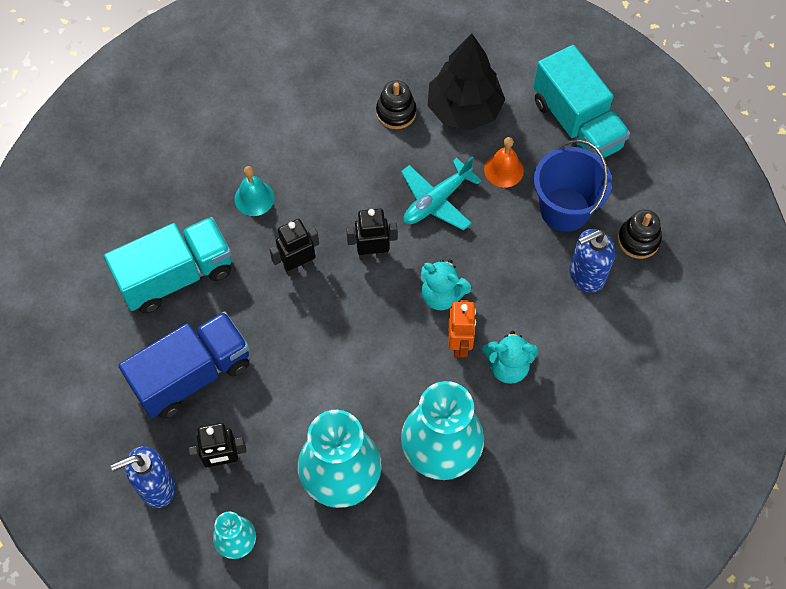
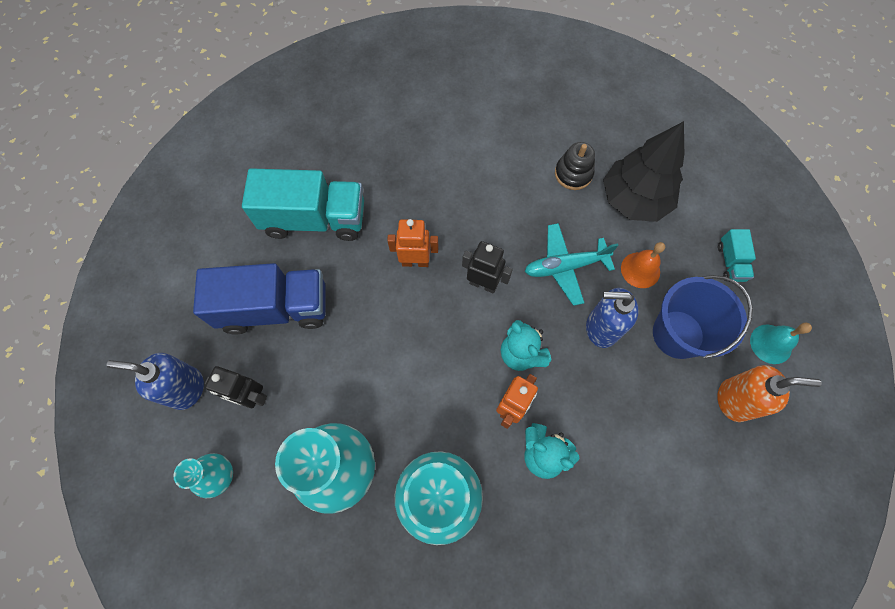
camera: 30 degrees right, 5 degrees up
(254, 198) = (414, 187): turquoise bell -> turquoise bell (771, 344)
(298, 265) = (415, 261): black robot -> orange robot
(576, 124) = (730, 262): turquoise truck -> turquoise truck, size x0.45
(586, 275) = (665, 407): blue soap dispenser -> blue soap dispenser (601, 328)
(638, 240) = (734, 400): black stacking toy -> orange soap dispenser

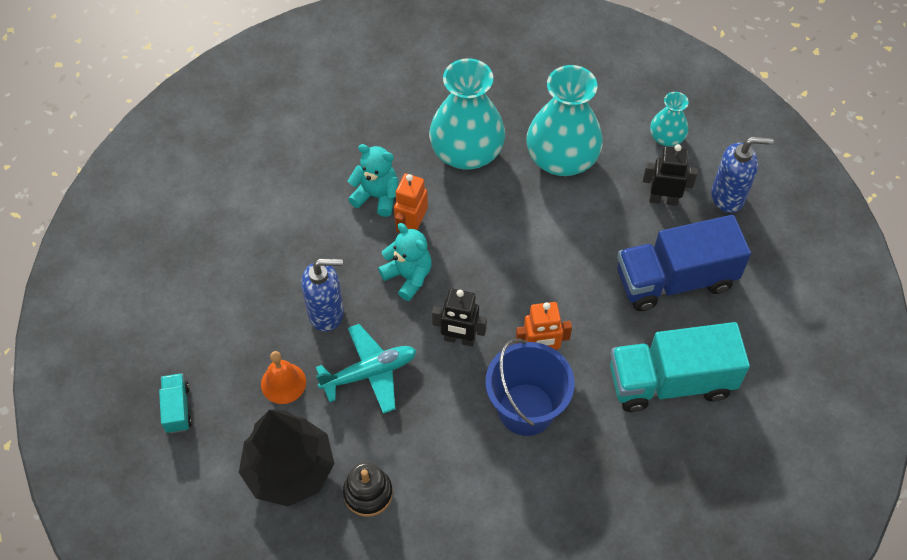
camera: 170 degrees right, 10 degrees down
(678, 334) = (244, 320): blue bucket -> blue bucket (526, 409)
(734, 400) = (191, 267): orange soap dispenser -> none
(771, 344) = (145, 326): turquoise bell -> none

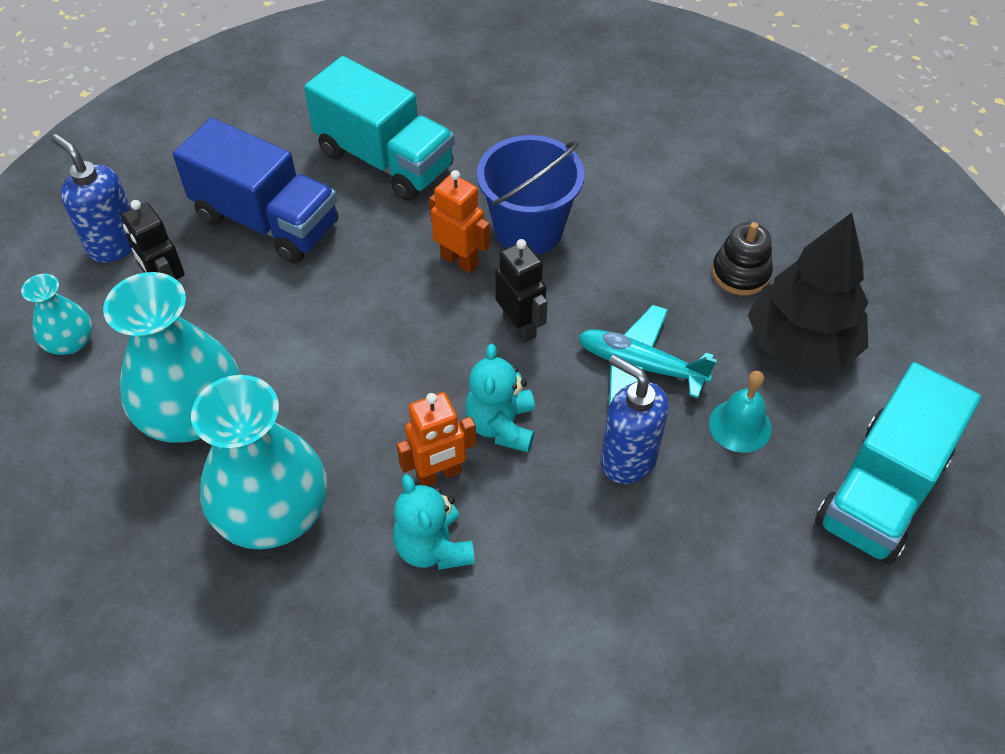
camera: 135 degrees left, 5 degrees down
(177, 408) = (881, 490): turquoise truck -> turquoise truck, size x2.21
(283, 383) = (740, 425): orange bell -> turquoise bell

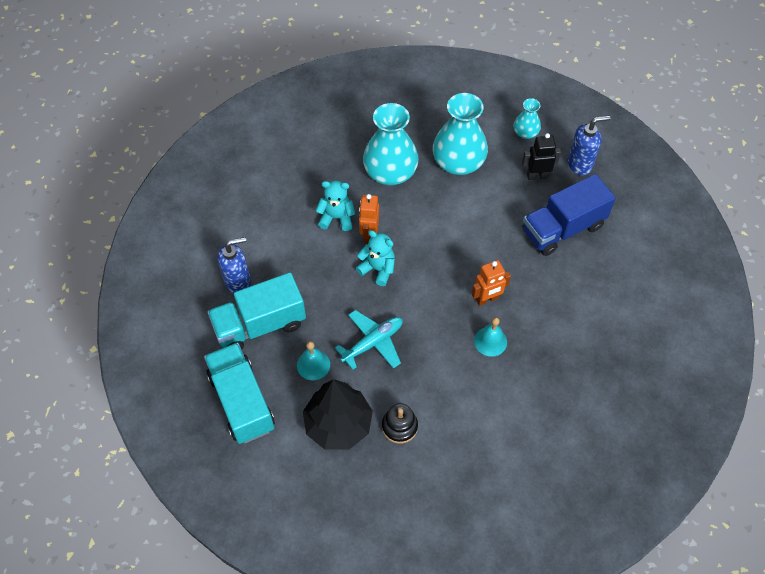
camera: 120 degrees right, 5 degrees up
(384, 160) = (582, 298): turquoise truck -> turquoise truck (260, 325)
(520, 327) = (428, 304): black robot -> none
(528, 229) = (490, 341): blue bucket -> turquoise bell
(627, 459) = (328, 308): blue soap dispenser -> blue soap dispenser (238, 282)

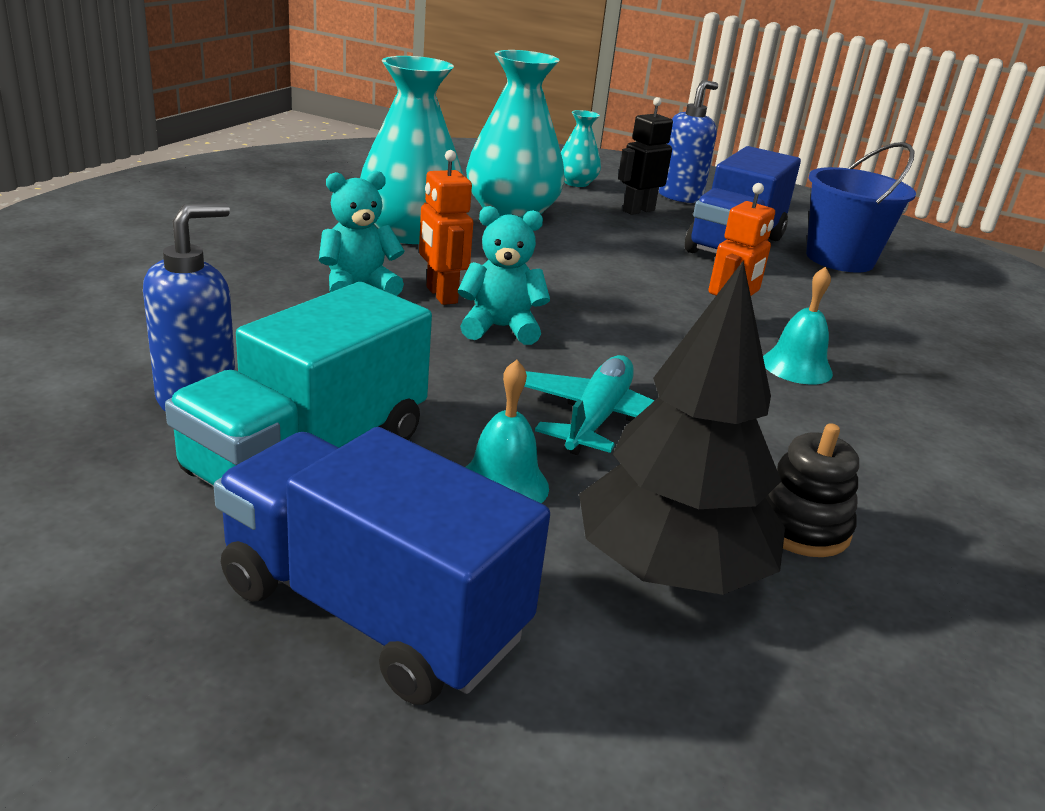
camera: 35 degrees left, 30 degrees down
(242, 401) = (372, 611): turquoise truck -> blue truck
(614, 260) = (839, 259): none -> blue bucket

